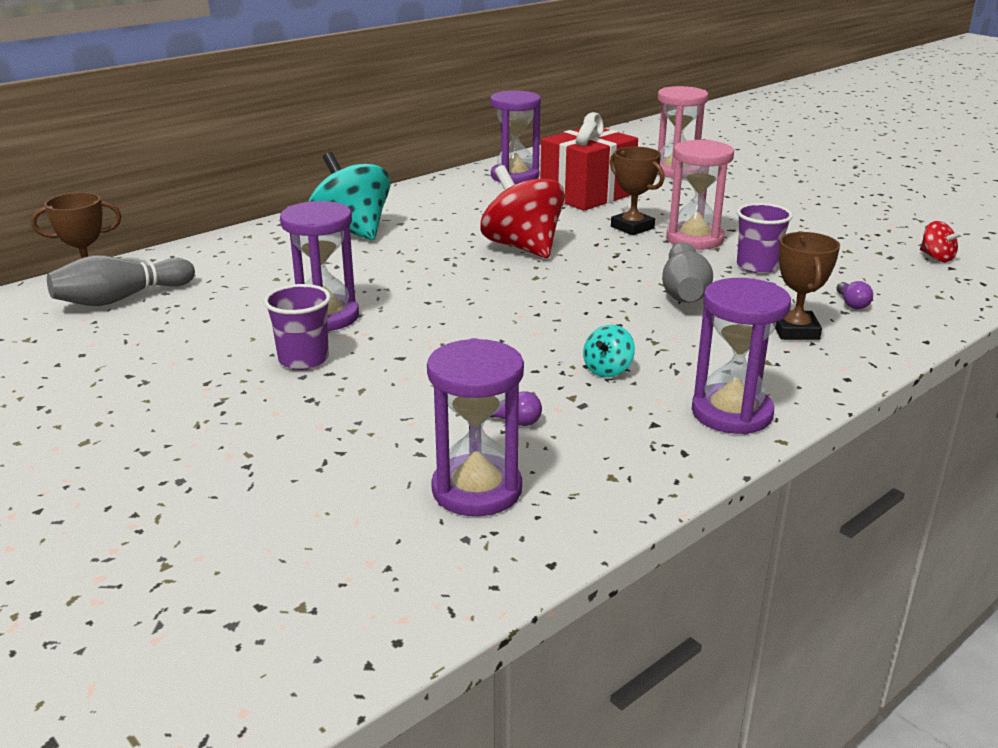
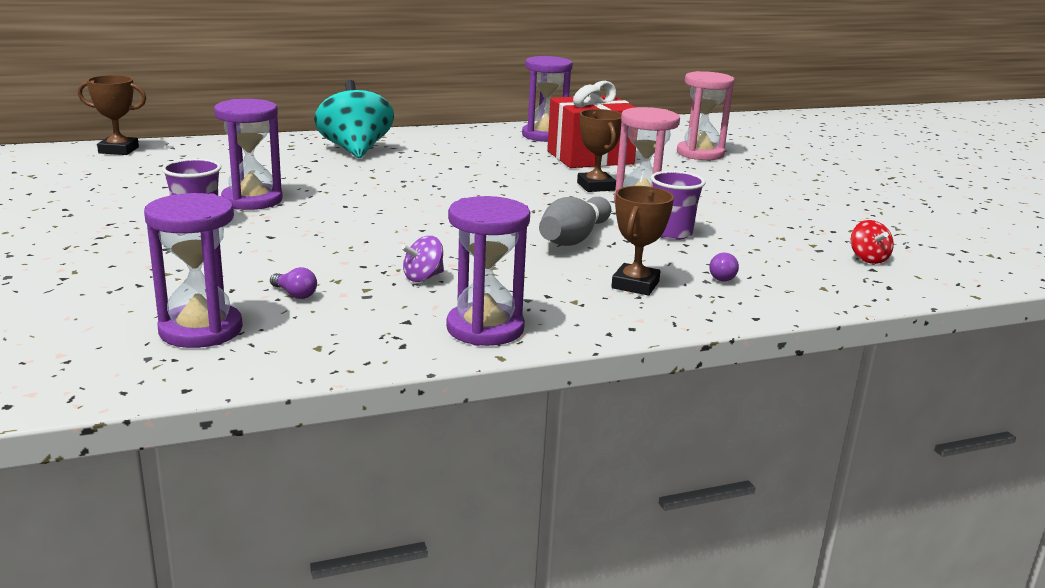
camera: 20 degrees right, 5 degrees down
(121, 299) = (125, 163): grey bowling pin -> none
(522, 247) = (477, 184): red spinning top -> none
(607, 370) = (423, 277): turquoise spinning top -> purple spinning top

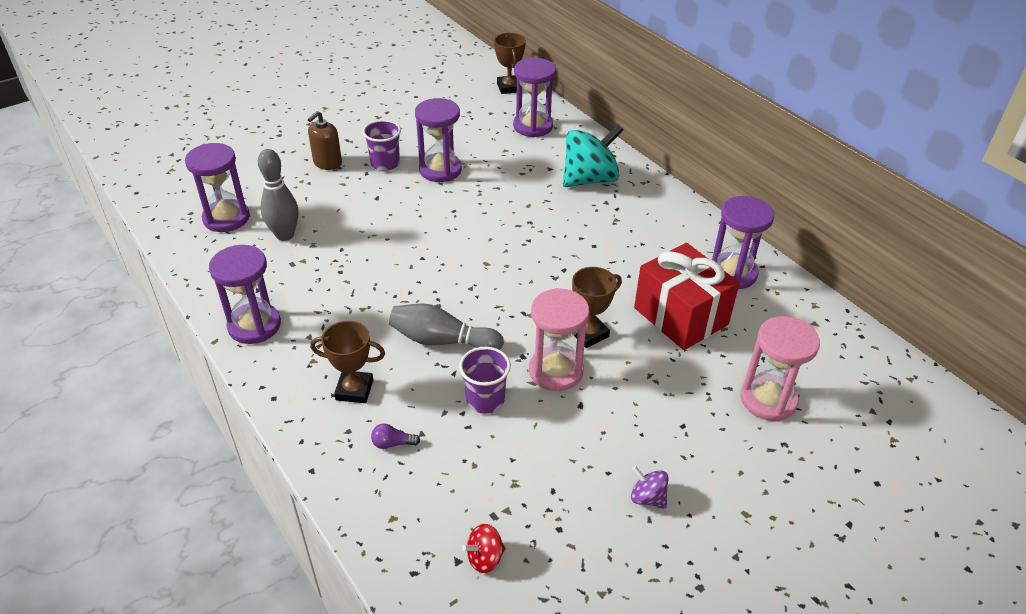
camera: 75 degrees right, 20 degrees up
(144, 253) = (327, 163): none -> brown soap dispenser
(222, 153) = (533, 126): none -> purple hourglass
(295, 294) = (285, 235): purple light bulb -> grey bowling pin
(423, 277) = (330, 280): purple spinning top -> purple spinning top (647, 497)

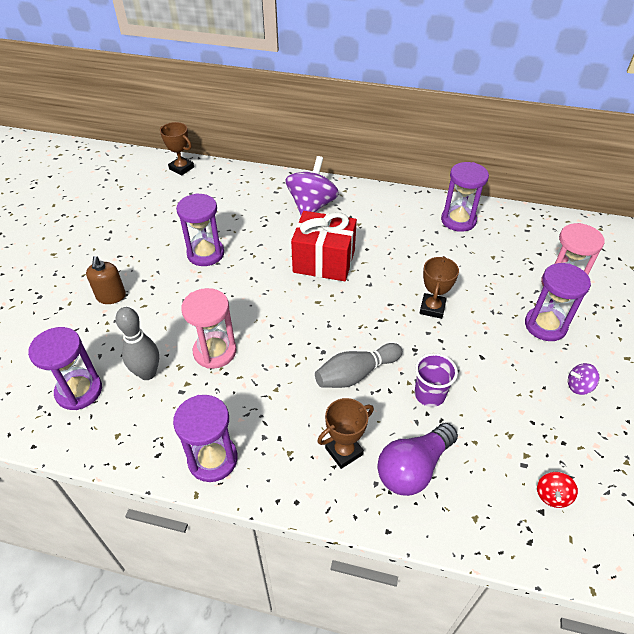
camera: 40 degrees left, 5 degrees up
(385, 164) = (158, 271): purple cup -> none
(392, 443) = (413, 468): purple light bulb -> purple light bulb, size x2.48
(533, 126) = (232, 188): purple hourglass -> purple hourglass (545, 325)
(555, 371) = (444, 345): pink hourglass -> pink hourglass (215, 351)
(590, 179) = (312, 206): turquoise spinning top -> purple spinning top
(681, 316) = (464, 264): red gift -> red gift (324, 261)

